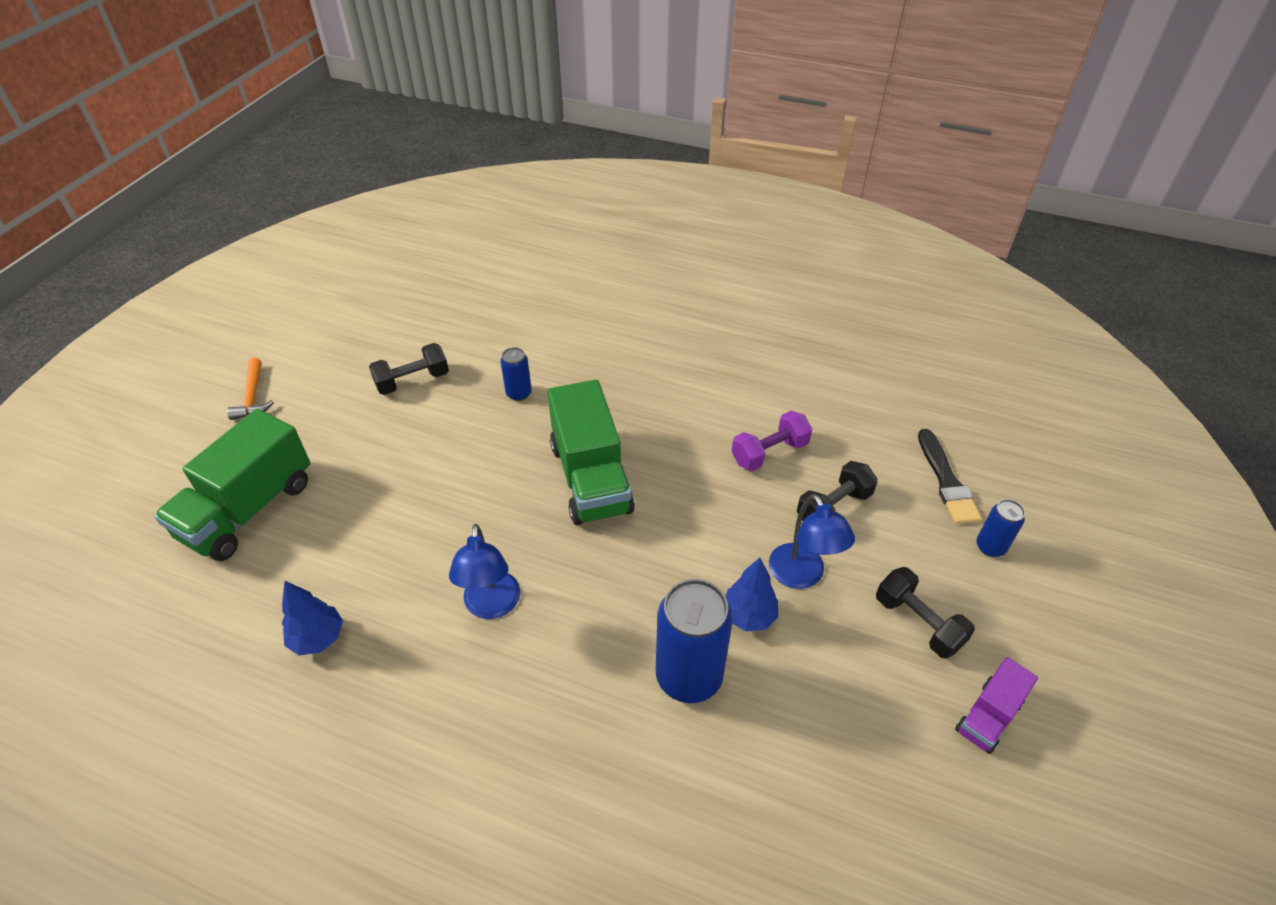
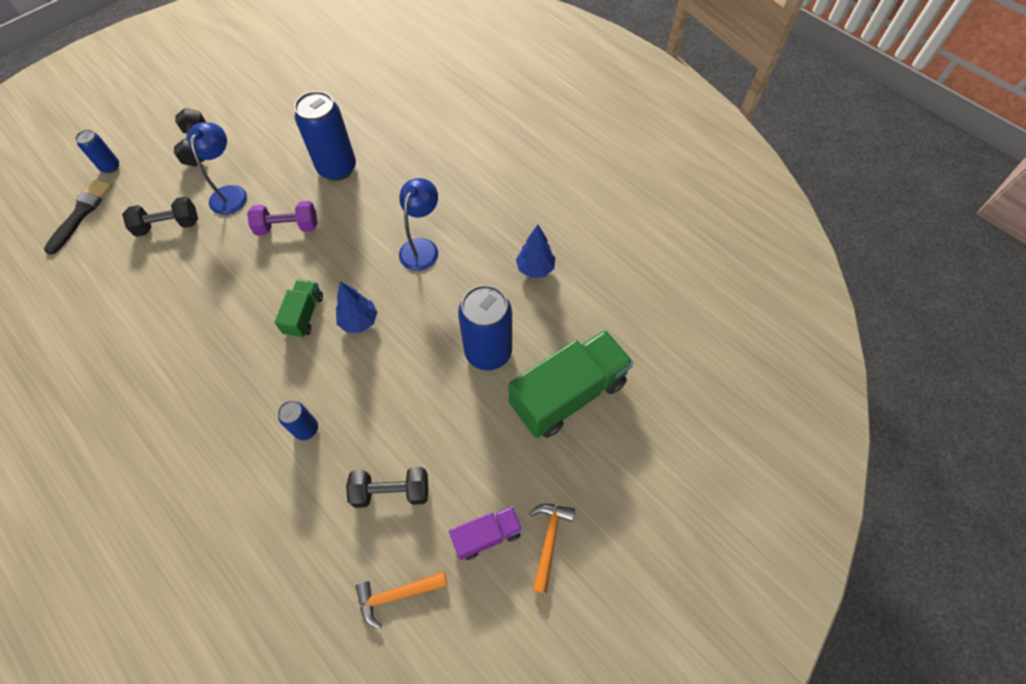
camera: 155 degrees left, 15 degrees up
(355, 517) = (488, 352): none -> blue can
(379, 331) = (396, 595): none -> orange hammer
(590, 478) = (304, 315): green truck -> green truck, size x0.52
(748, 616) = (280, 184): blue tree -> blue tree (359, 321)
(769, 453) = (166, 282): purple dumbbell -> purple dumbbell (288, 227)
(988, 716) = (213, 100): purple truck -> purple truck (487, 535)

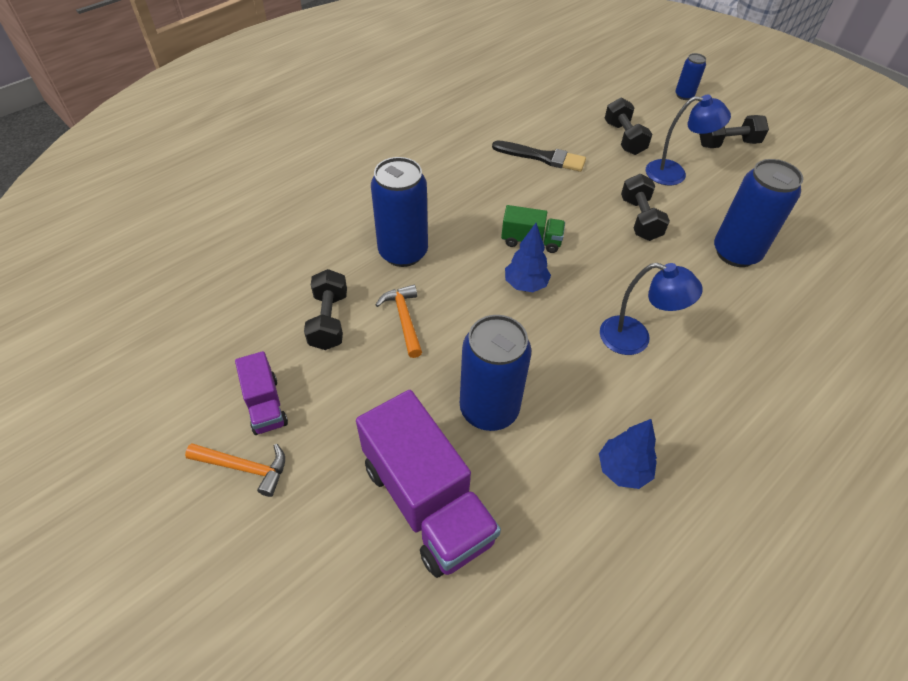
camera: 90 degrees right, 10 degrees down
(81, 214) = (626, 88): black brush -> black brush (542, 157)
(288, 227) = (640, 219): purple dumbbell -> black dumbbell
(306, 429) = (403, 252): blue can -> blue can, size x1.96
(396, 595) = (227, 328): orange hammer -> orange hammer (404, 319)
(568, 394) = (427, 502): green truck -> purple truck

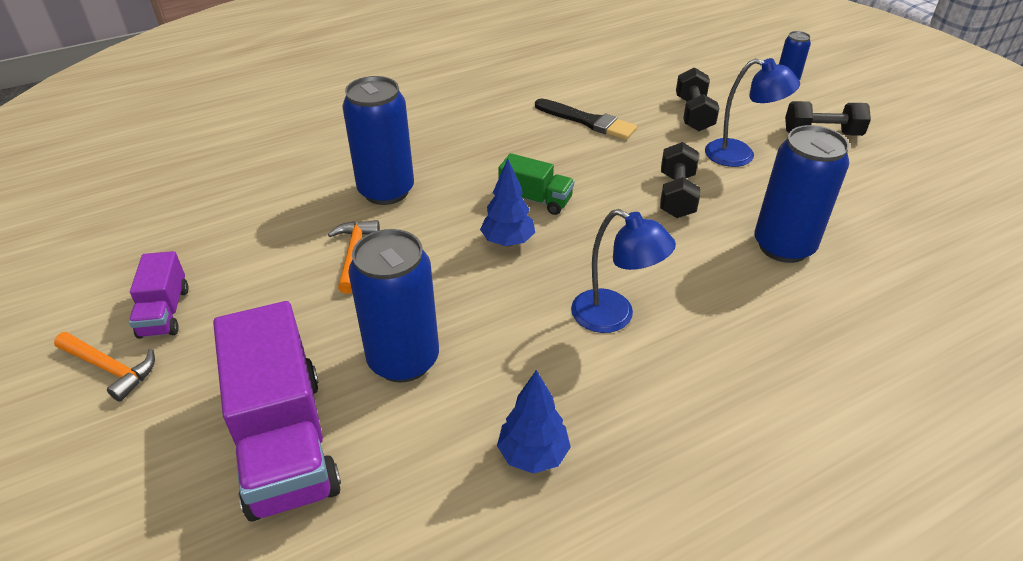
camera: 15 degrees right, 10 degrees down
(329, 321) = (273, 243): black dumbbell -> none

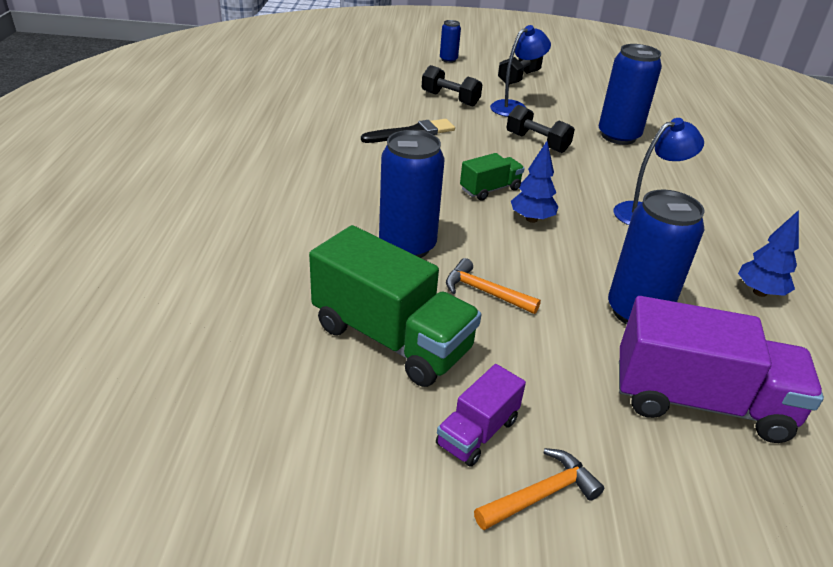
camera: 60 degrees left, 5 degrees down
(164, 312) = (477, 432): purple truck -> purple truck turned 105 degrees clockwise
(251, 231) = (391, 338): none -> green truck

